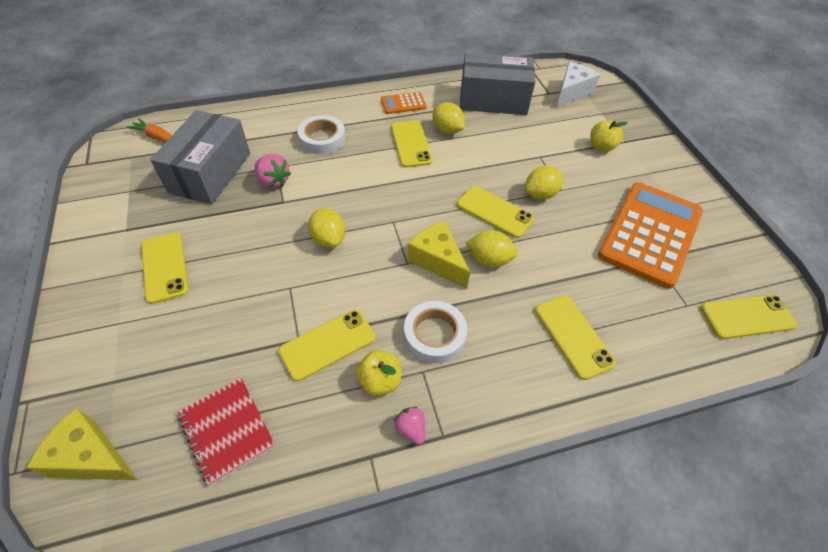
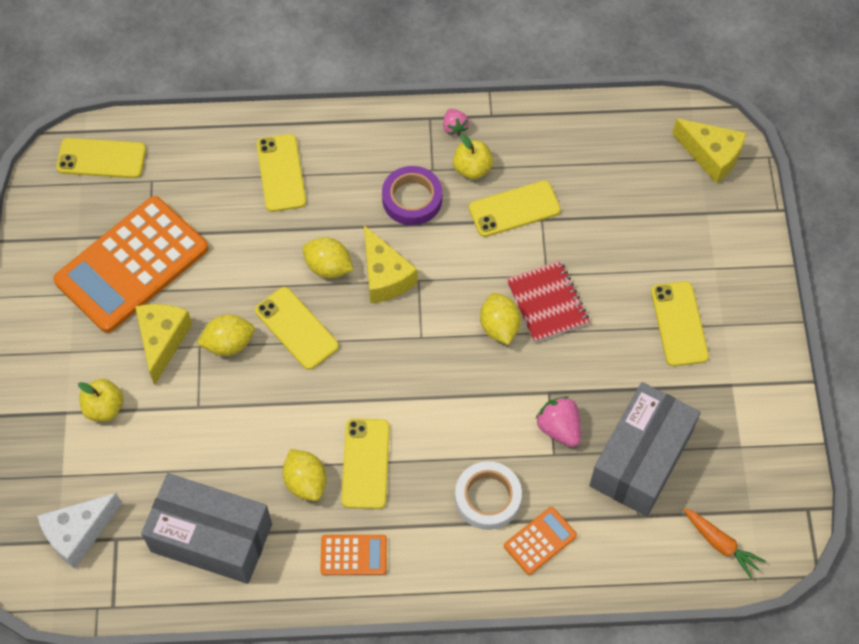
camera: 165 degrees left, 10 degrees up
(227, 430) = (605, 155): red notebook -> red notebook (547, 303)
(284, 124) = (540, 541): none -> orange calculator
(434, 335) = (412, 199): white tape -> purple tape
(590, 188) = (162, 341): none -> yellow cheese

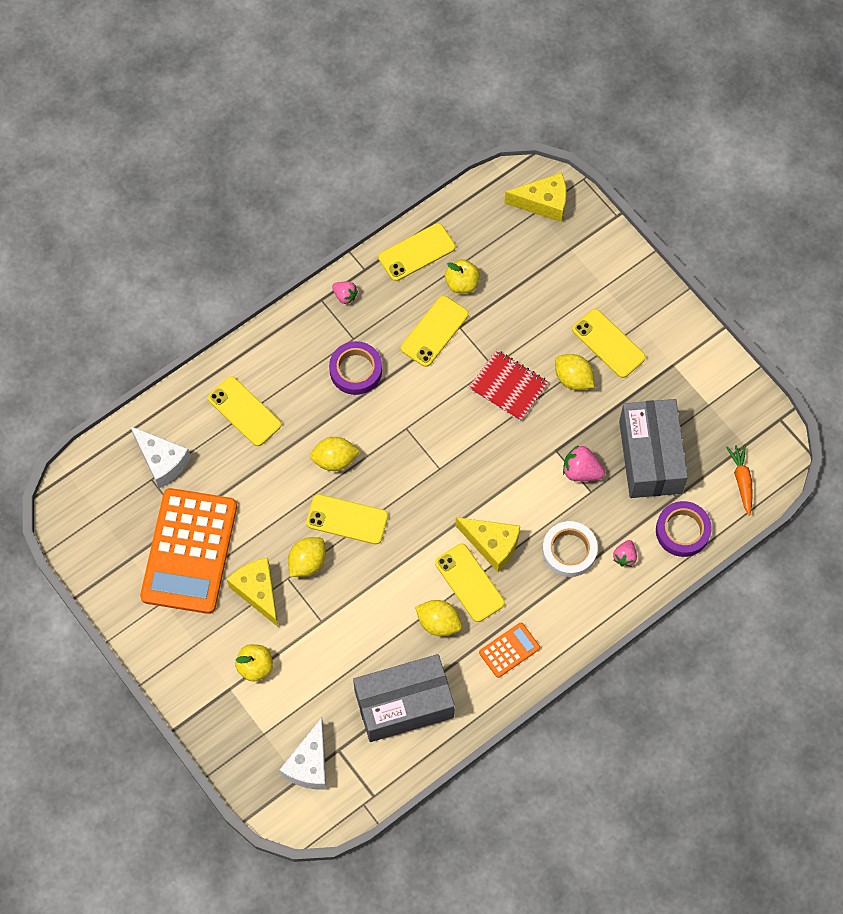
camera: 35 degrees left, 5 degrees up
(101, 158) = (99, 486): yellow phone -> yellow phone (416, 252)
(173, 171) = (162, 461): none -> white cheese
(385, 276) = (380, 440): yellow cheese -> yellow cheese (492, 544)
(472, 169) = (381, 319): yellow apple -> yellow apple (462, 283)
(499, 327) = (488, 425): yellow lemon -> yellow lemon (573, 379)
(540, 541) = (624, 557): orange calculator -> pink strawberry
(620, 554) = (682, 531): none -> purple tape
(720, 544) = (741, 480): orange carrot -> orange carrot turned 105 degrees counterclockwise

